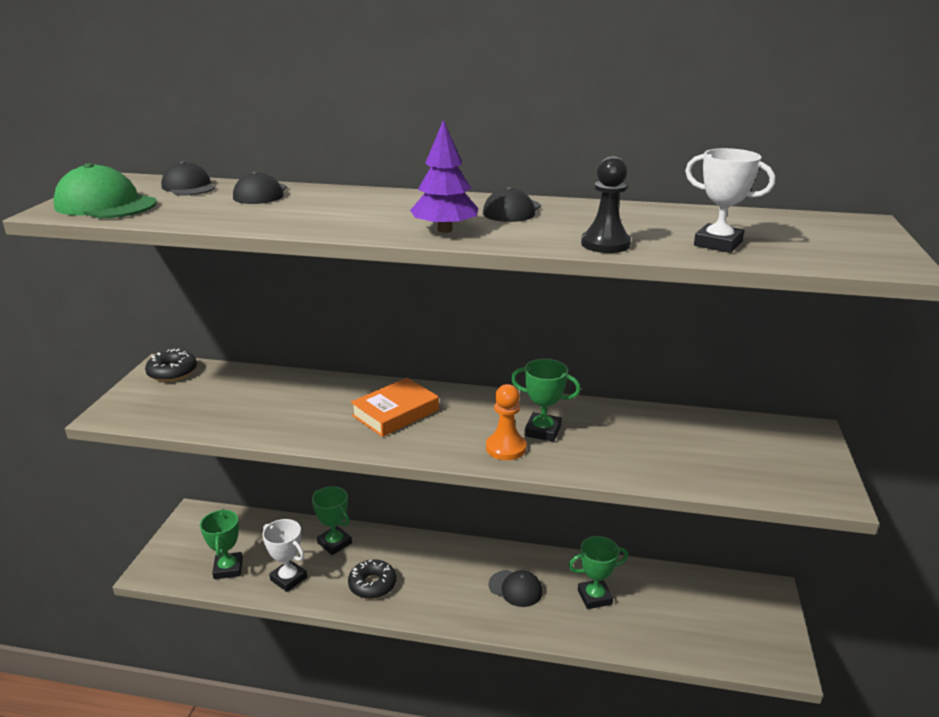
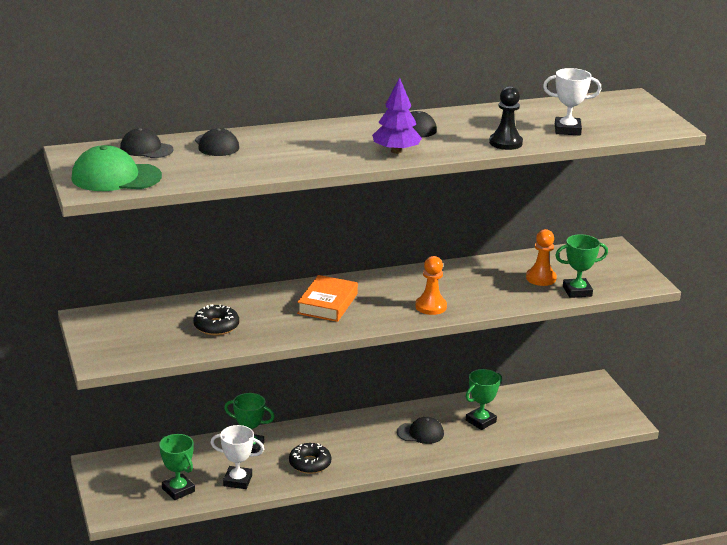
camera: 30 degrees left, 0 degrees up
(172, 372) = (103, 319): black donut -> black donut (216, 326)
(542, 431) = (444, 289): green trophy -> green trophy (577, 291)
(679, 448) = (541, 278): none -> orange pawn

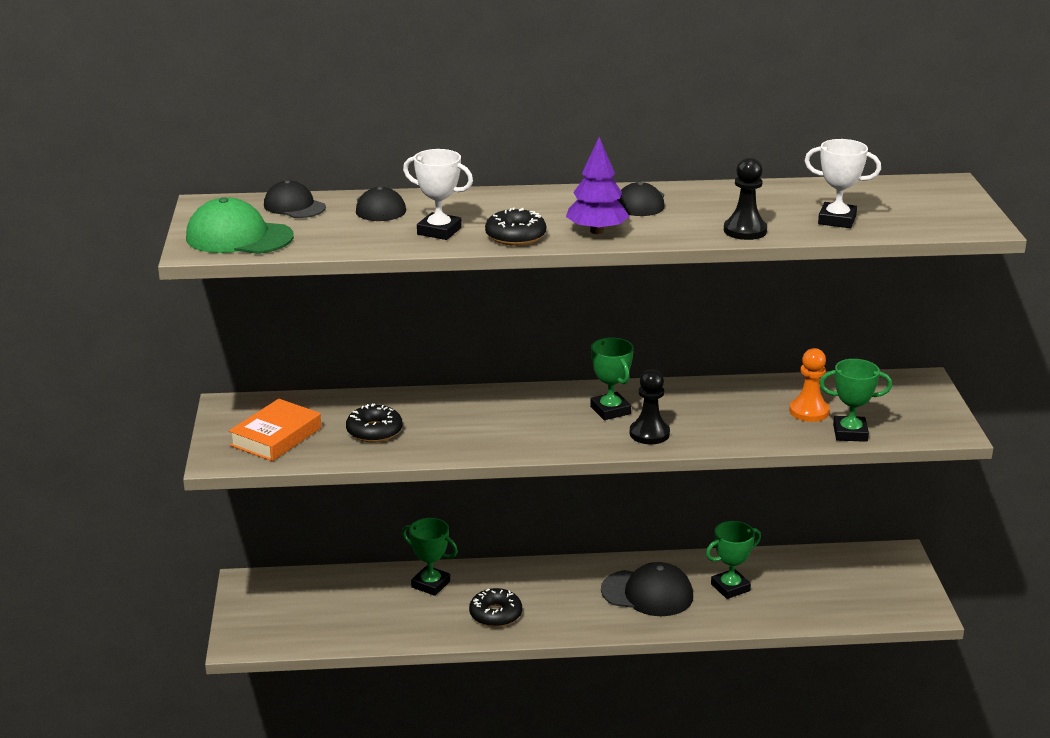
camera: 15 degrees right, 0 degrees up
(178, 490) = (326, 626): green trophy -> green trophy (610, 410)
(237, 480) = (401, 624): white trophy -> white trophy (439, 231)
(327, 304) = (521, 417): orange book -> orange book (276, 437)
(336, 160) = (515, 236): none -> black donut
(420, 433) = (647, 593): black cap -> black cap, size x1.55
(431, 306) = (649, 434): orange pawn -> black pawn

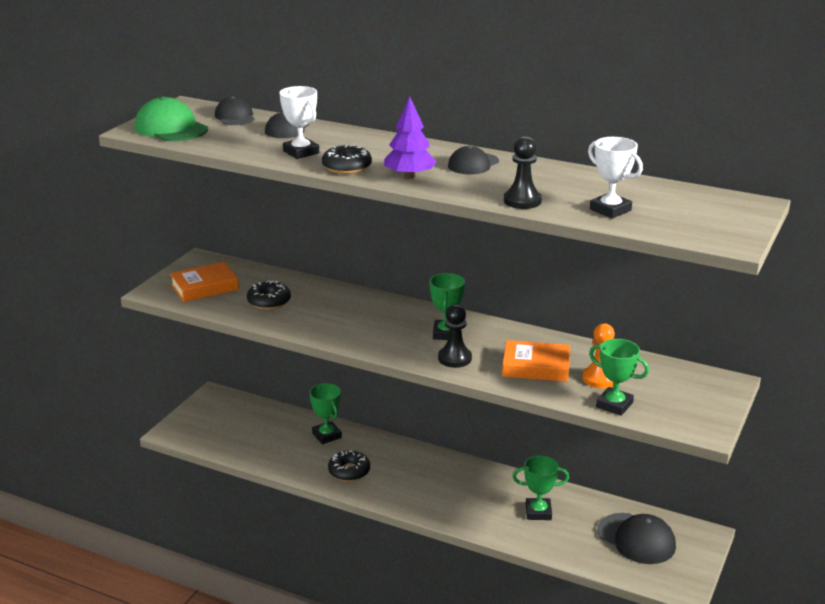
camera: 30 degrees right, 0 degrees up
(647, 593) = (471, 494): black cap -> black cap (636, 539)
(737, 418) = (536, 367): none -> orange book

